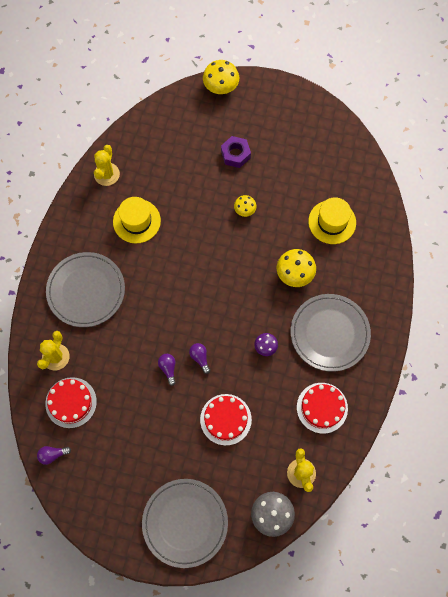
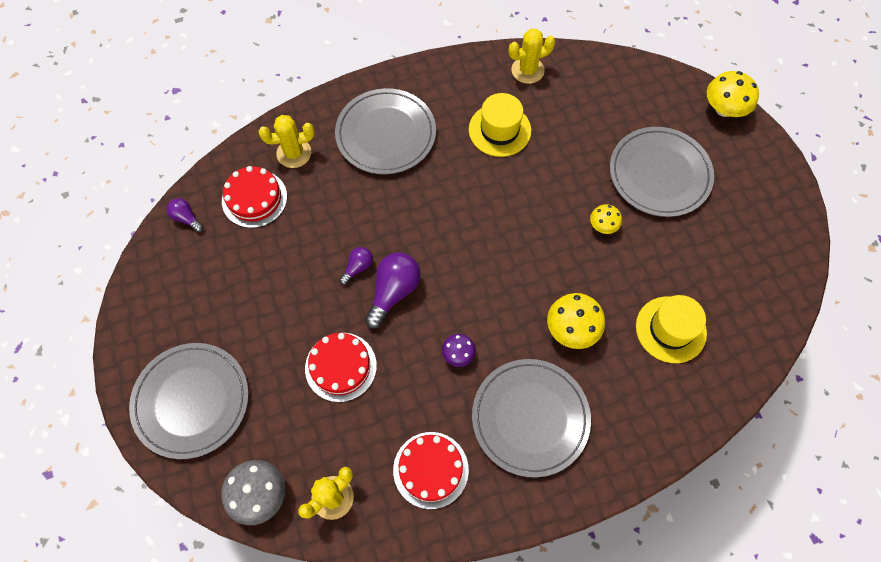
camera: 55 degrees right, 5 degrees down
(200, 358) = (393, 292): purple light bulb -> purple light bulb, size x1.82
(235, 154) = (659, 174): purple nut -> grey plate

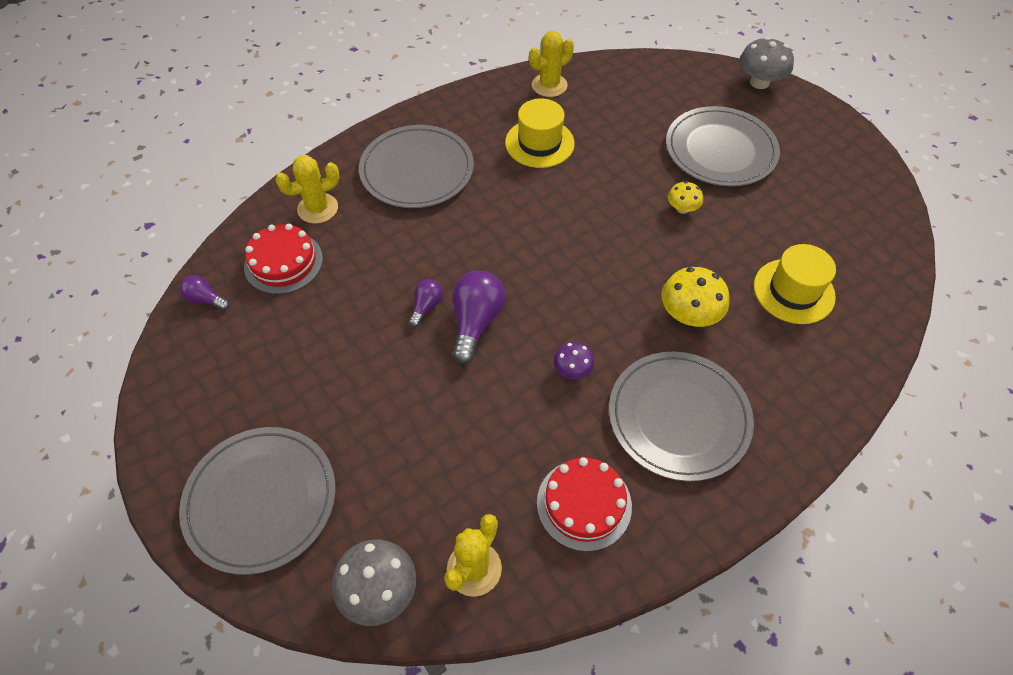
camera: 15 degrees left, 10 degrees down
(340, 367) = (438, 416): red cake -> none
(724, 109) = (759, 82): yellow mushroom -> grey mushroom

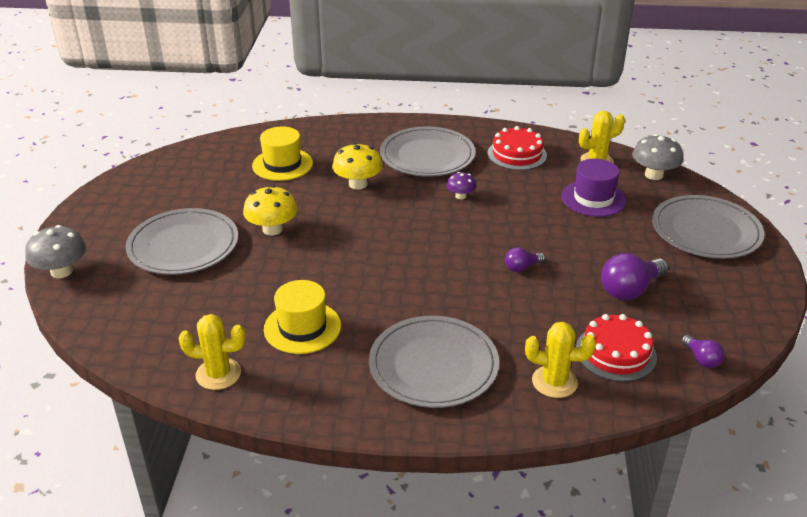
camera: 140 degrees left, 20 degrees down
(426, 472) = (593, 198): none -> purple hat
(476, 322) = (495, 243): purple light bulb -> purple light bulb (630, 290)
(682, 208) = (272, 229): yellow mushroom -> yellow mushroom, size x1.70

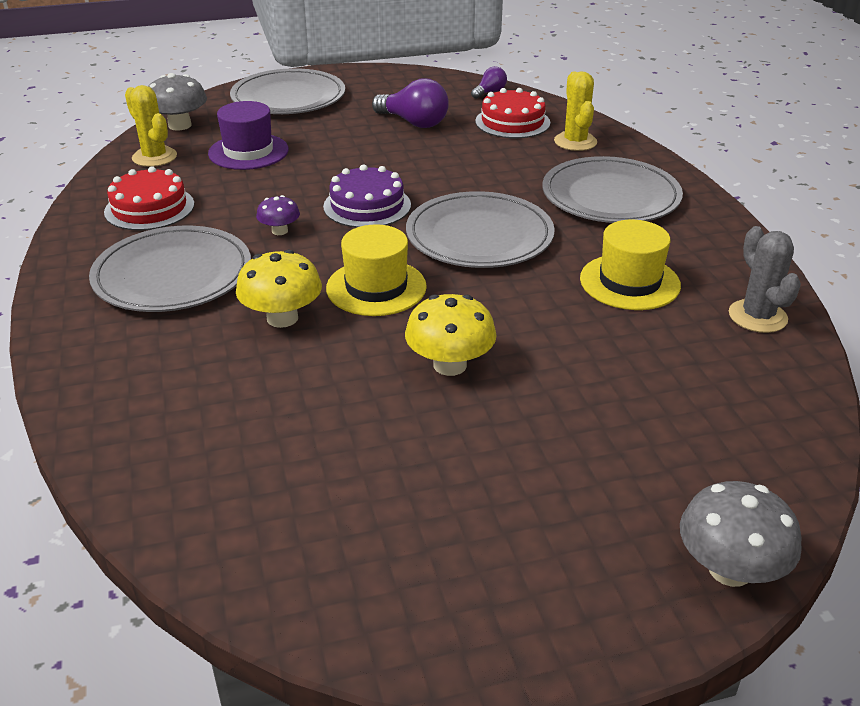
camera: 110 degrees left, 0 degrees up
(183, 246) = (552, 444): grey plate -> grey plate (479, 236)
(218, 374) = (757, 316): yellow cactus -> grey cactus
(282, 164) = (246, 415): yellow hat -> yellow hat (376, 287)
(479, 236) = (367, 206): none -> purple cake
(522, 267) = (414, 174): purple light bulb -> none

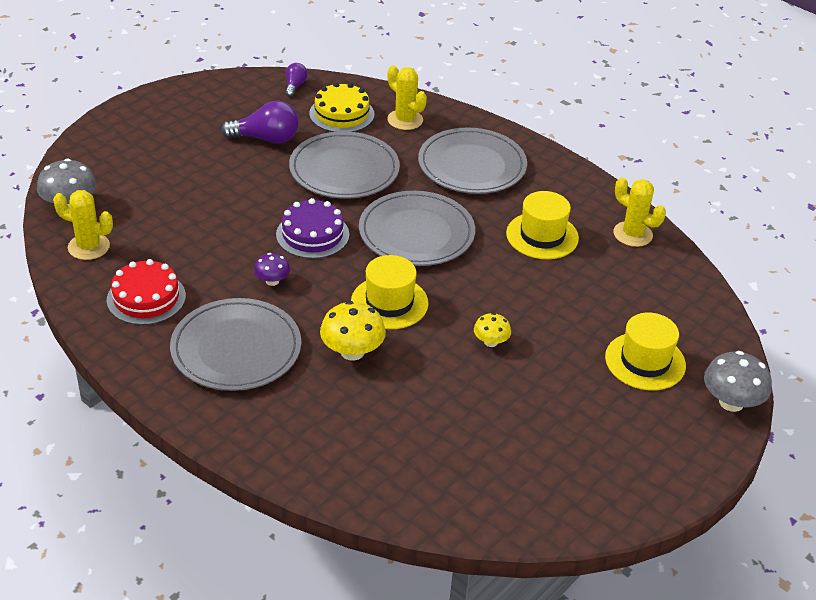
camera: 35 degrees left, 5 degrees up
(248, 152) = (163, 214): purple hat -> none
(288, 97) = (132, 143): grey plate -> grey plate (344, 170)
(450, 365) = (491, 342): yellow mushroom -> yellow mushroom, size x0.59
(512, 122) = (341, 114): red cake -> yellow cake
(638, 463) = (645, 361): none -> yellow hat
(757, 316) = (632, 234): grey cactus -> yellow cactus

